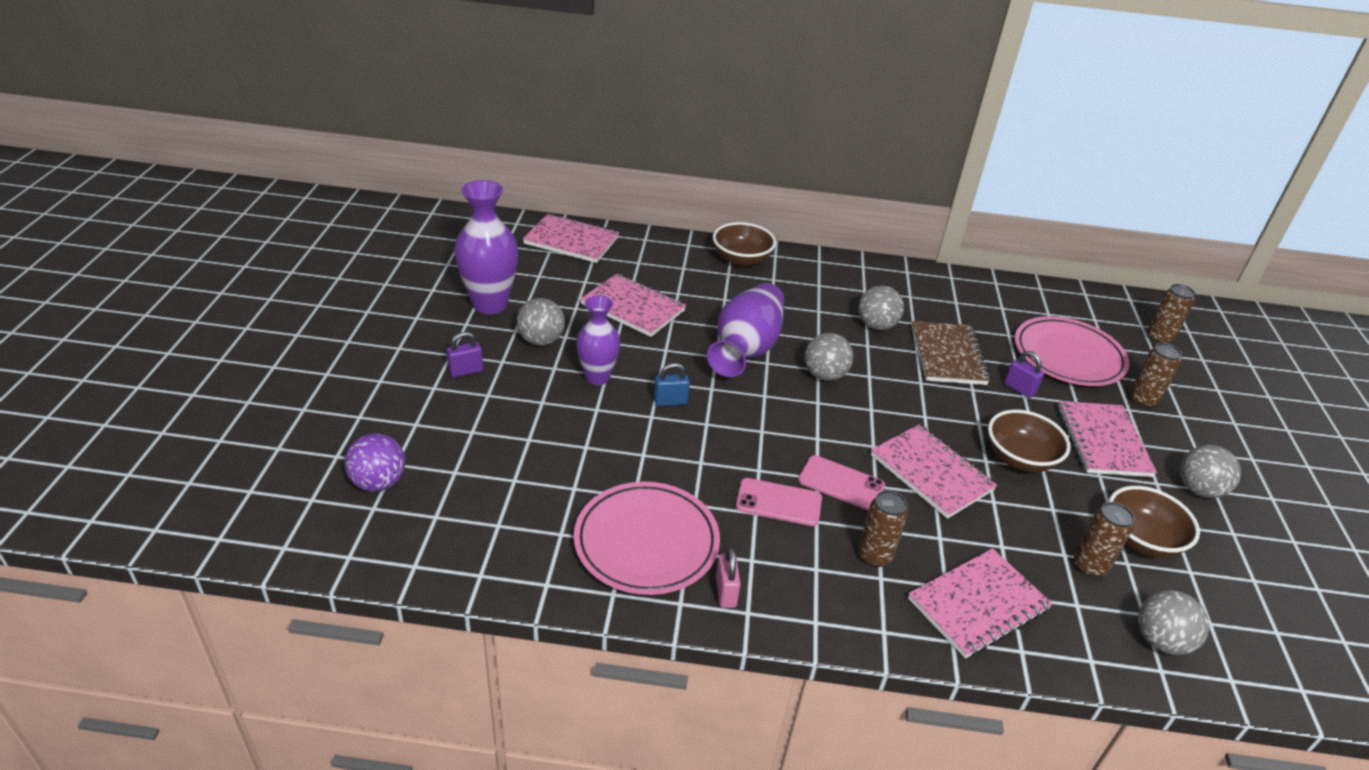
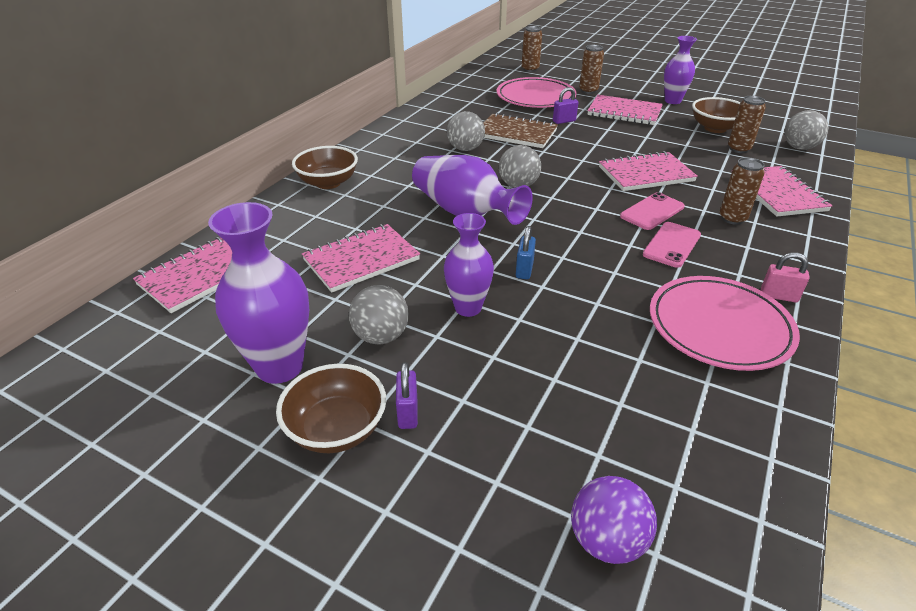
camera: 65 degrees left, 0 degrees up
(1019, 458) = (636, 141): brown bowl -> brown bowl (337, 429)
(1199, 489) = (672, 101): grey ball -> purple vase

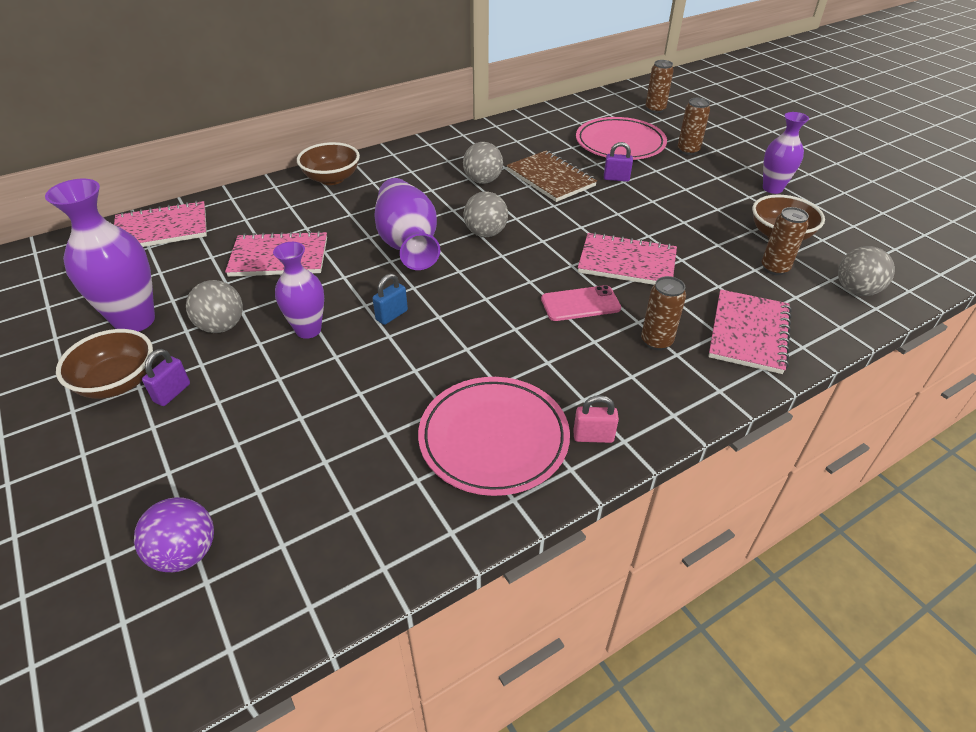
camera: 30 degrees right, 5 degrees up
(624, 112) = (696, 186): pink notebook -> none
(672, 245) = (555, 344): pink phone -> none
(778, 296) = (593, 437): pink padlock -> pink padlock turned 45 degrees counterclockwise

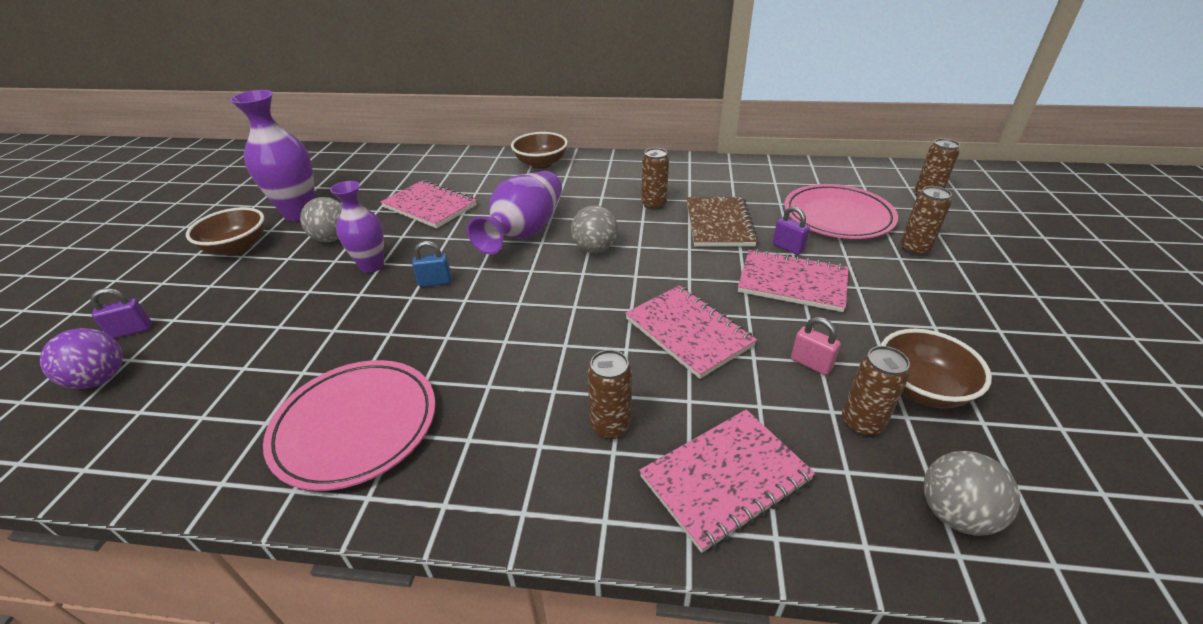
camera: 40 degrees right, 5 degrees down
(162, 229) = (395, 161): pink notebook -> pink notebook (792, 283)
(172, 393) = (248, 269): purple padlock -> purple padlock (131, 331)
(483, 181) = (653, 204): grey ball -> brown can
(580, 304) = (589, 349): pink phone -> none
(593, 437) = (425, 481): pink padlock -> pink padlock (811, 363)
(772, 188) = (982, 330): purple vase -> none

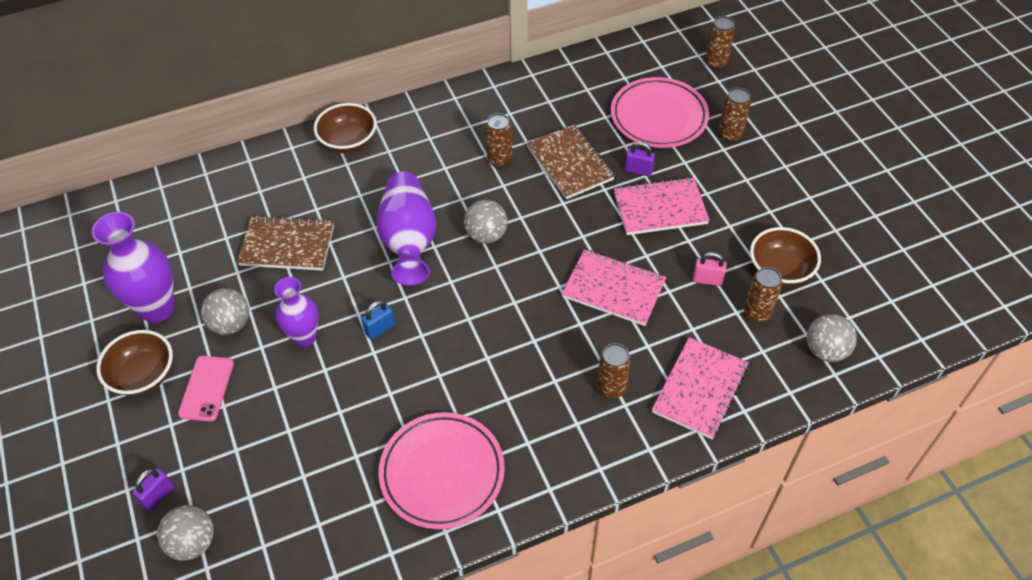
camera: 30 degrees left, 15 degrees up
(100, 379) = (193, 542): purple ball -> grey ball
(263, 272) = (206, 388): none -> pink phone
(429, 206) = (287, 245): pink notebook -> brown notebook

